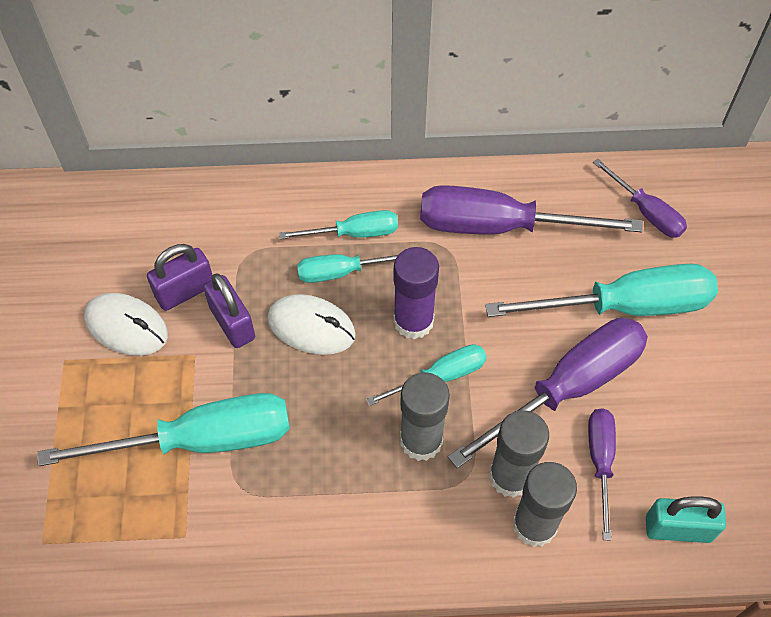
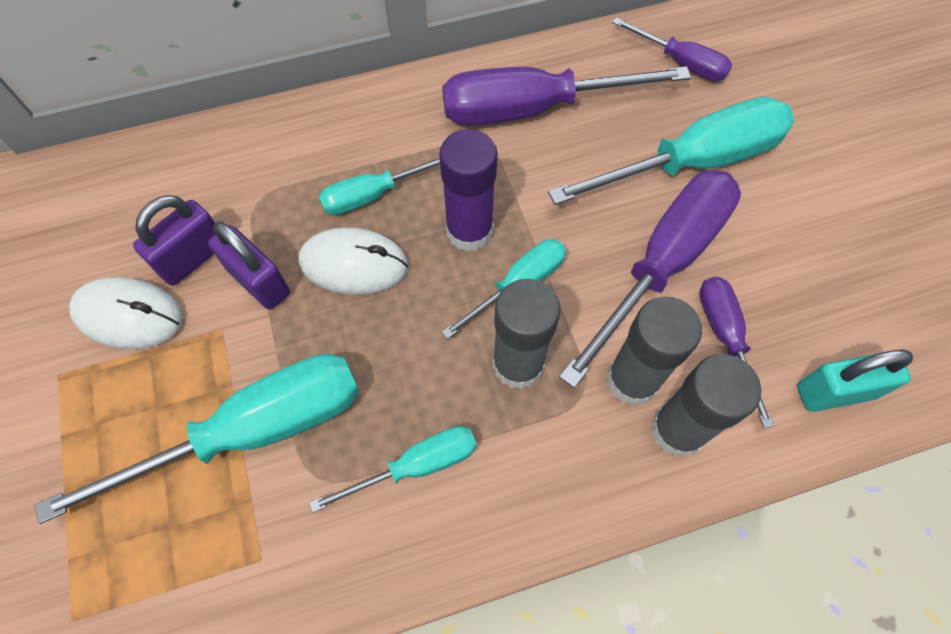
camera: 15 degrees left, 5 degrees up
(354, 233) = (375, 150): turquoise screwdriver -> turquoise screwdriver (416, 466)

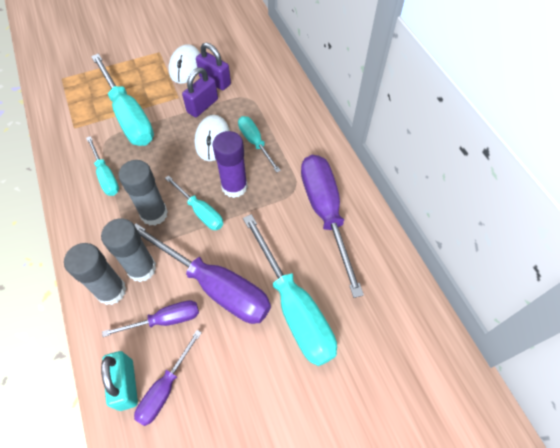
camera: 85 degrees right, 5 degrees down
(680, 62) = (383, 303): purple screwdriver -> purple screwdriver (165, 388)

